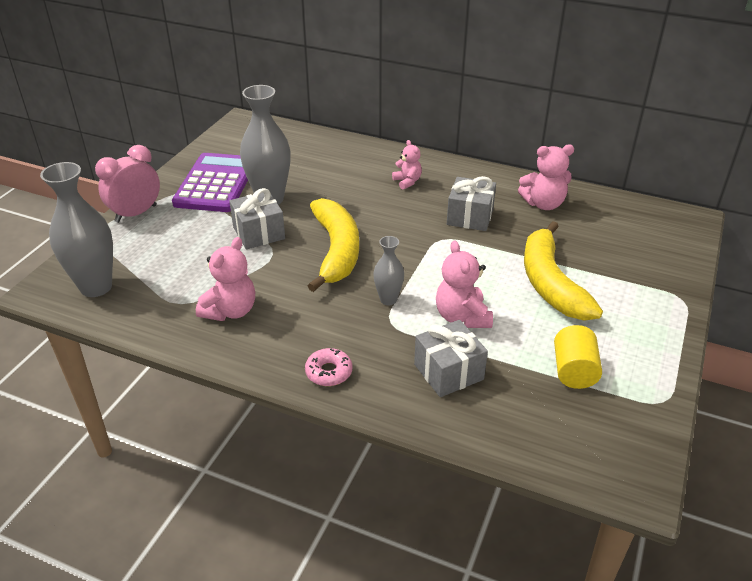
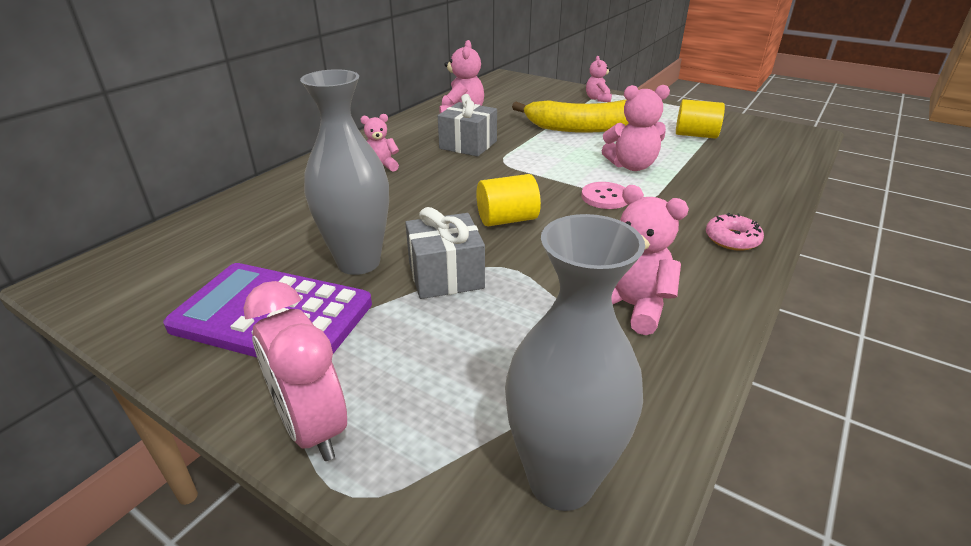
camera: 80 degrees left, 5 degrees down
(336, 250) = (507, 219): yellow banana -> yellow cylinder
(388, 300) = (605, 197): grey vase -> pink button
(448, 372) = (711, 180): grey gift -> none
(656, 293) = (598, 99): none -> pink teddy bear

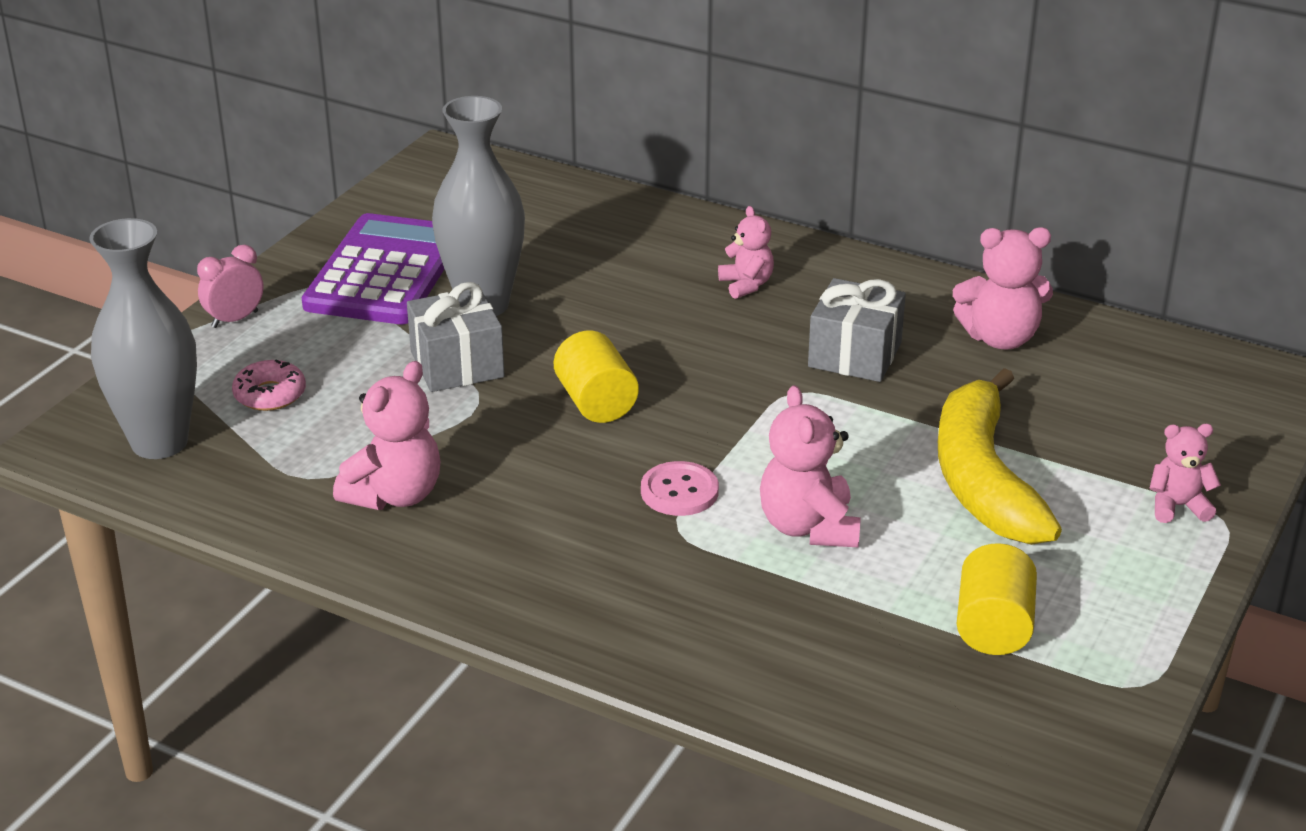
camera: 85 degrees right, 0 degrees up
(312, 427) = (235, 319): pink clock -> pink clock, size x0.60
(732, 239) = (558, 603): pink donut -> pink donut (270, 394)

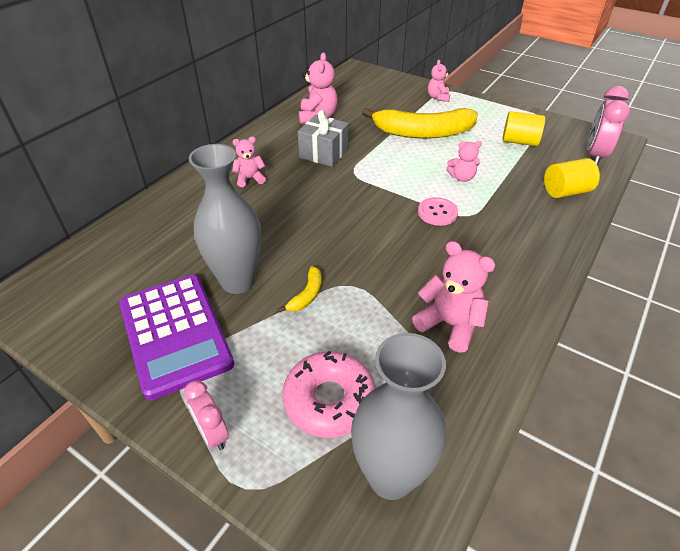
camera: 85 degrees left, 10 degrees up
(270, 394) = (329, 400): pink donut -> pink donut, size x1.66
(385, 272) = (175, 334): purple calculator -> purple calculator turned 135 degrees counterclockwise
(457, 364) = (307, 295): grey gift -> yellow banana
(596, 402) = (356, 237): yellow cylinder -> yellow cylinder (566, 191)
(809, 527) = (462, 177): pink teddy bear -> pink teddy bear, size x0.63
(965, 752) = (595, 155): none -> pink clock

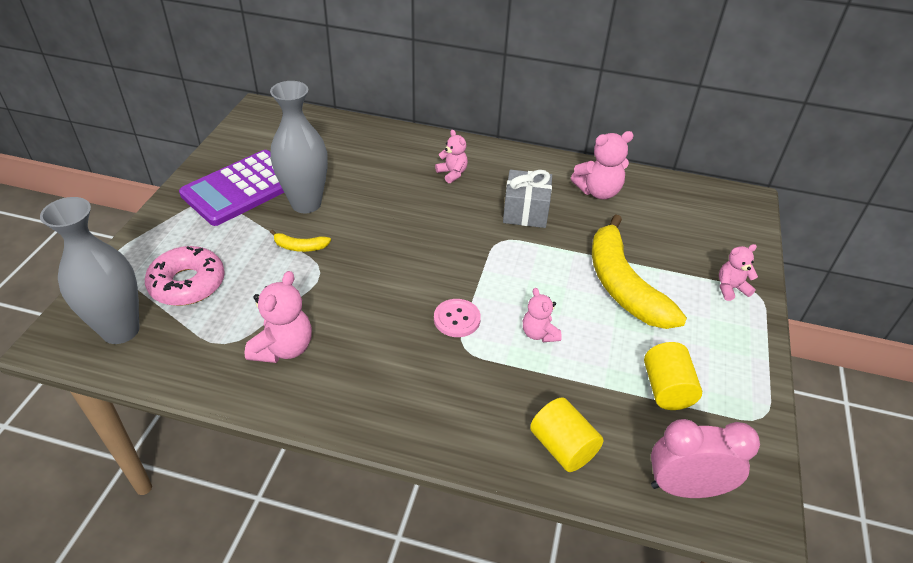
camera: 70 degrees right, 0 degrees up
(213, 433) = (155, 232): pink clock -> none

